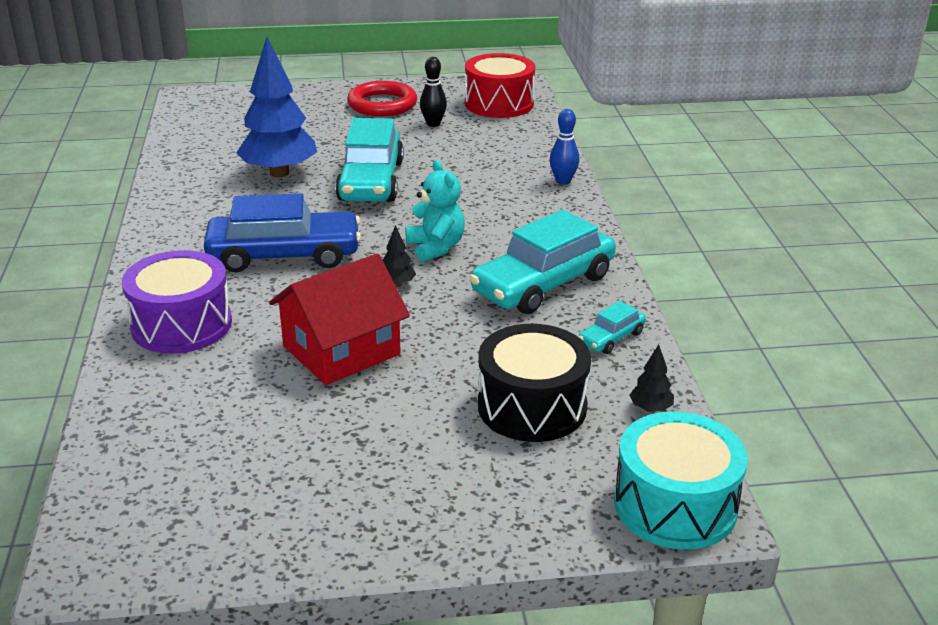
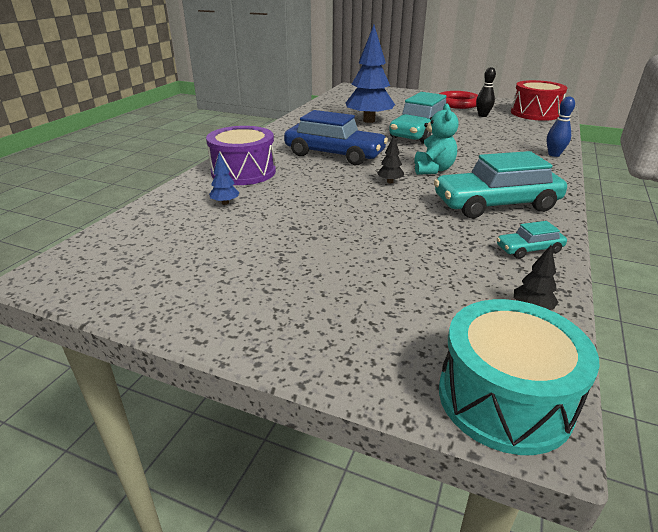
camera: 30 degrees right, 0 degrees up
(209, 384) = (225, 203): none -> blue tree
(341, 350) = (320, 206): red house -> none
(532, 406) = (426, 276): black drum -> none

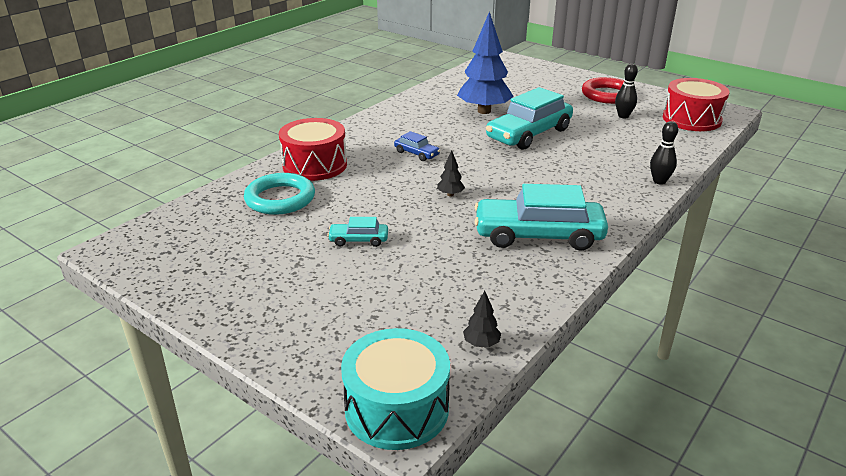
camera: 15 degrees right, 0 degrees up
(225, 203) = (280, 199): blue tree -> turquoise ring
(243, 172) = (315, 165): purple drum -> red drum
(334, 154) = (416, 153): blue car -> blue car, size x0.46
(433, 169) = (506, 185): turquoise teddy bear -> none
(529, 249) = (529, 288): turquoise car -> turquoise car (358, 240)
(554, 154) = (659, 181): blue bowling pin -> black bowling pin

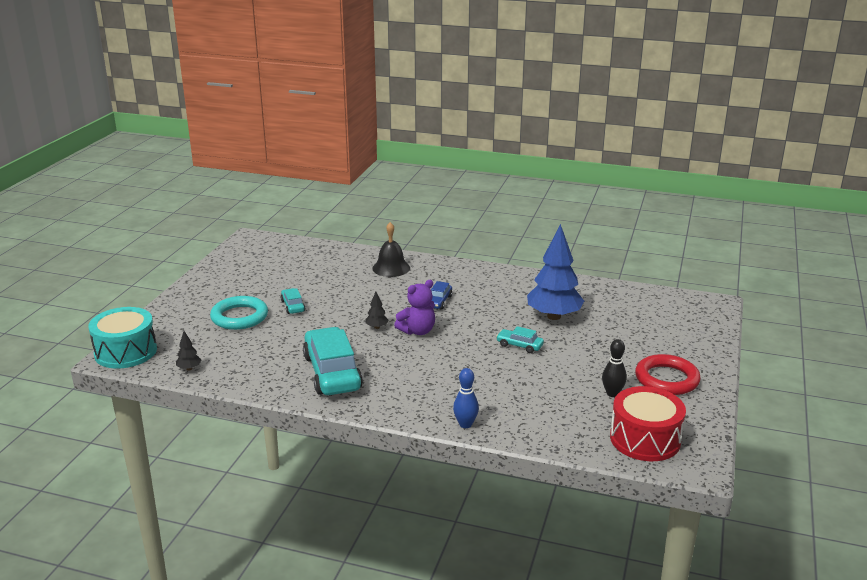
camera: 70 degrees right, 5 degrees down
(280, 199) = (334, 268): turquoise ring -> turquoise ring (239, 317)
(315, 165) = (391, 268): red drum -> black bell
(473, 174) = (417, 331): none -> purple teddy bear
(529, 134) = (519, 345): turquoise car -> turquoise car, size x0.46
(659, 181) = (465, 424): black bowling pin -> blue bowling pin

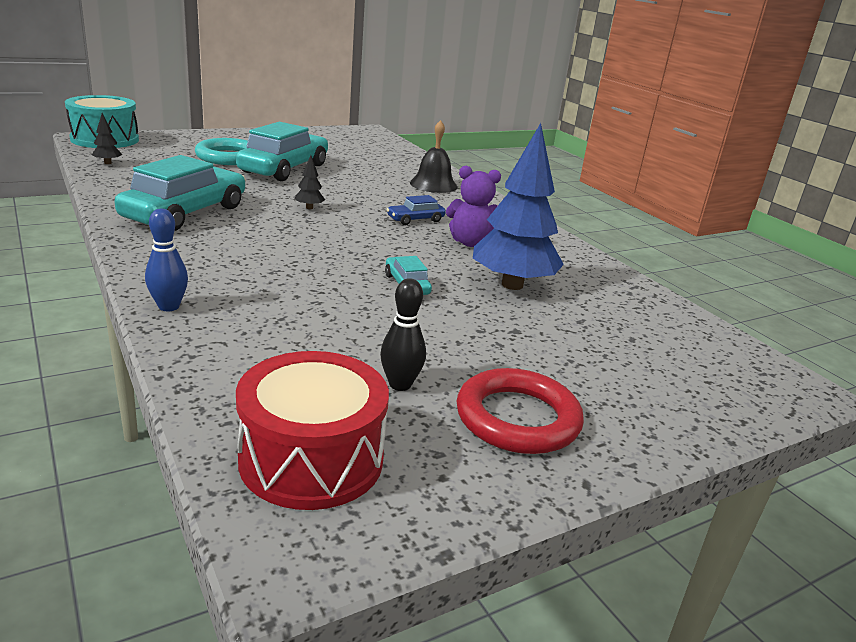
camera: 40 degrees right, 0 degrees up
(293, 306) = (284, 169): turquoise car -> turquoise car, size x2.18
(417, 331) = (336, 226): purple teddy bear -> purple teddy bear (470, 243)

